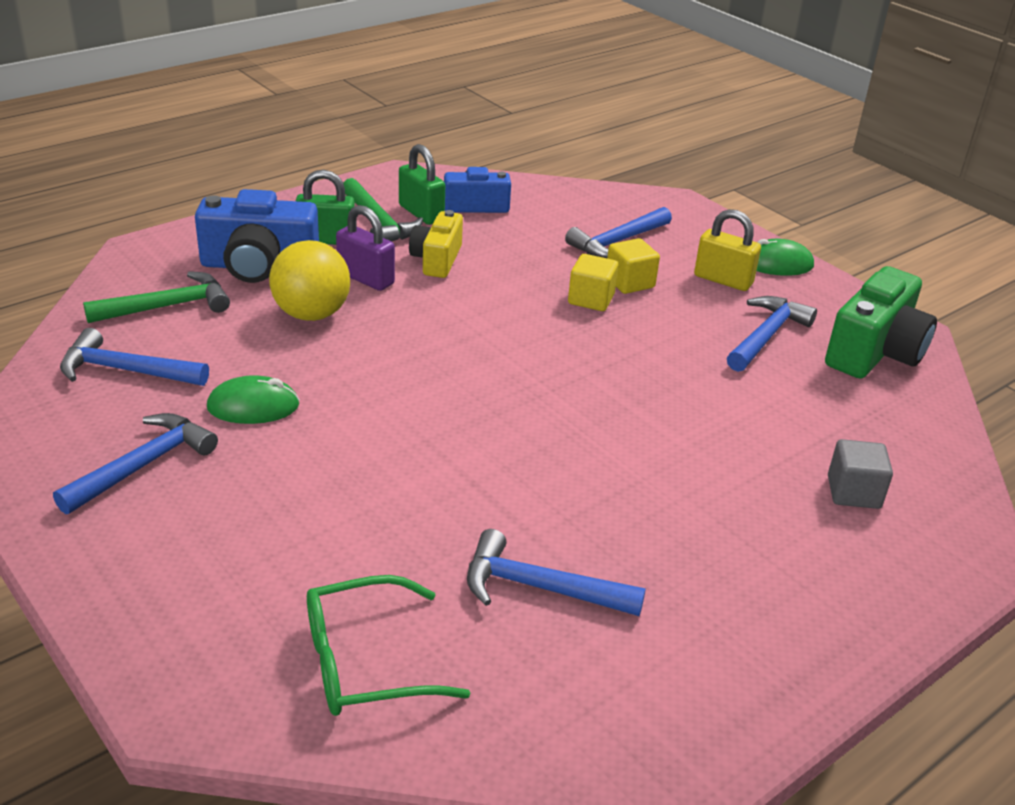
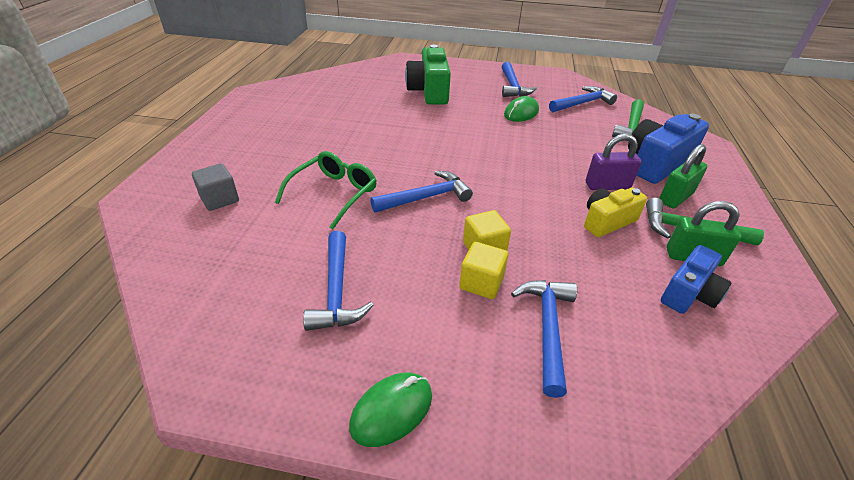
camera: 140 degrees right, 5 degrees up
(311, 314) = (583, 154): yellow ball -> none
(364, 662) = (371, 78): green glasses -> green glasses (334, 193)
(437, 260) = (607, 221): yellow camera -> yellow camera turned 90 degrees counterclockwise
(540, 588) = (339, 109): blue hammer -> blue hammer (426, 197)
(723, 280) = (420, 340): yellow padlock -> none
(875, 352) = (235, 329): green camera -> green camera (429, 91)

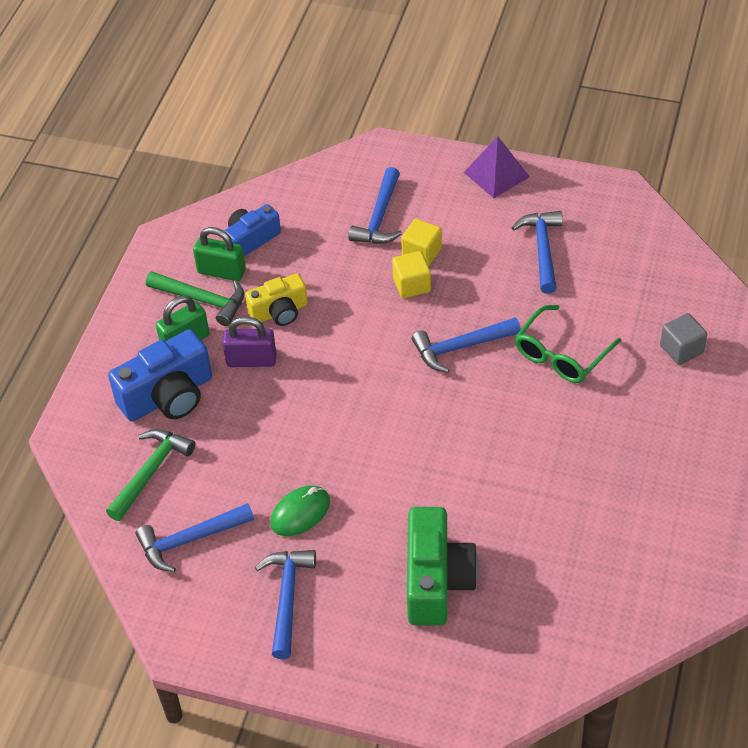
camera: 170 degrees left, 10 degrees up
(391, 410) = (496, 174): green mouse -> purple pyramid

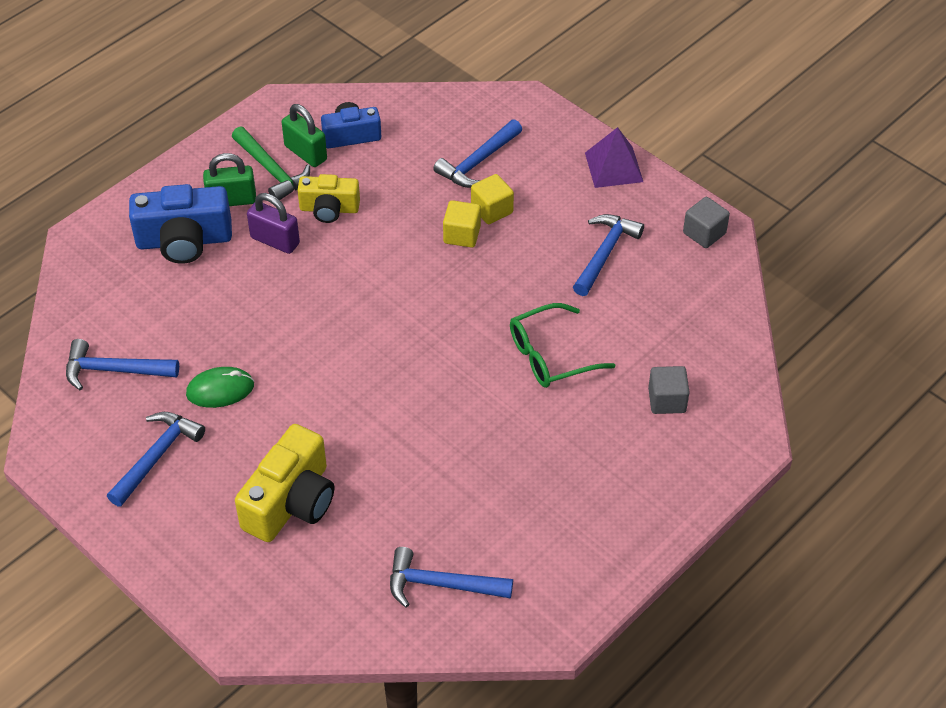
camera: 25 degrees right, 0 degrees up
(151, 472) = (124, 298): green hammer -> none
(436, 580) = (291, 502): green camera -> yellow camera
(460, 347) = (464, 309): blue hammer -> blue hammer (441, 584)
(610, 199) = (704, 233): none -> grey cube

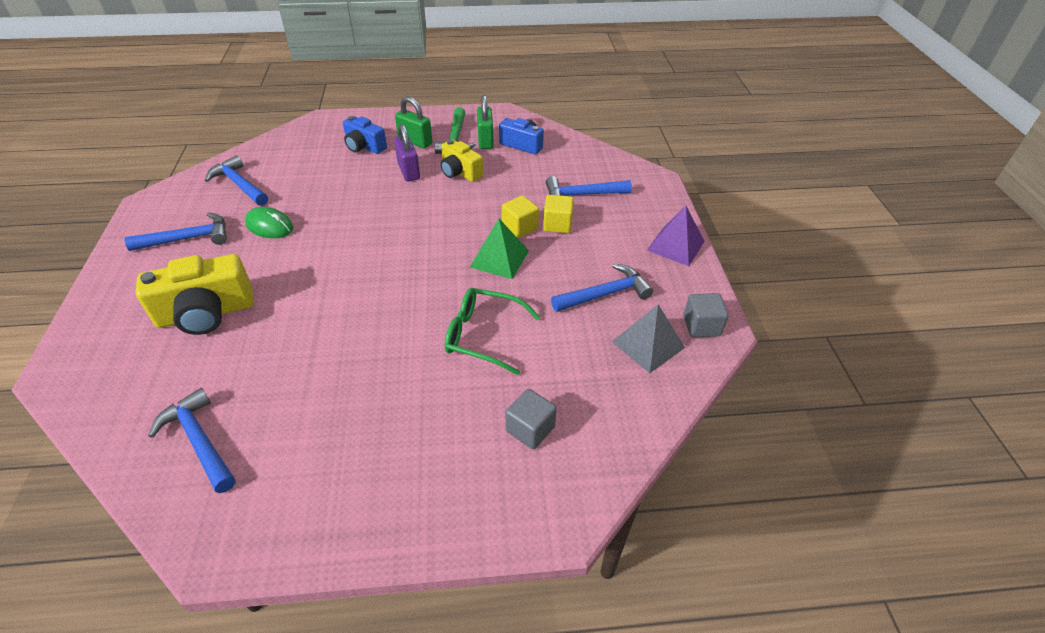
camera: 40 degrees right, 5 degrees down
(184, 241) = (364, 146): blue camera -> blue camera, size x0.63
(481, 278) = (499, 259): none -> green pyramid
(681, 276) = (648, 344): none -> grey pyramid

